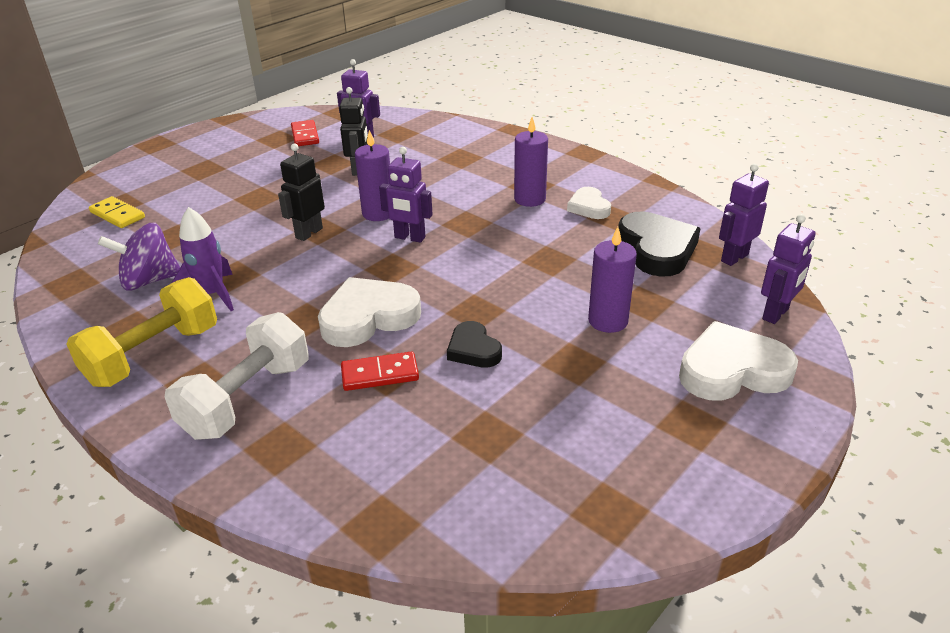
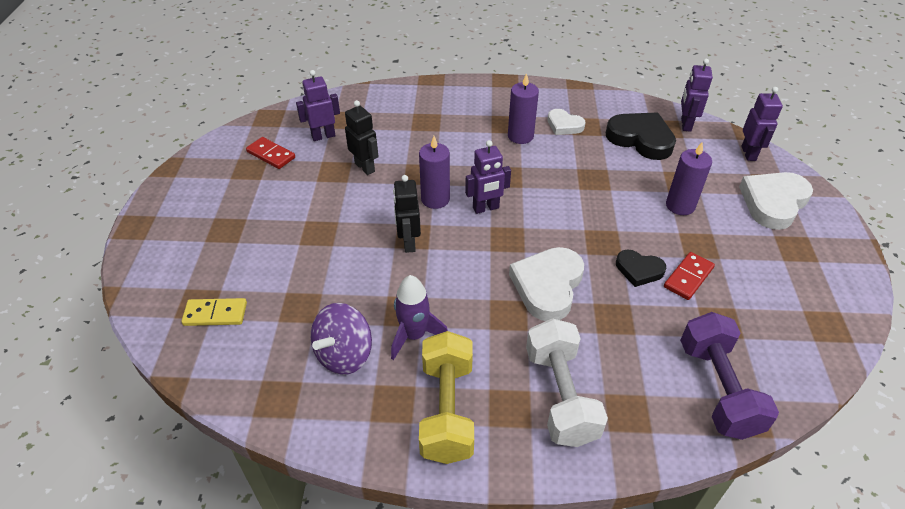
camera: 40 degrees left, 10 degrees up
(380, 374) = (612, 322): red domino -> red domino (688, 277)
(390, 484) = (717, 389): none -> purple dumbbell

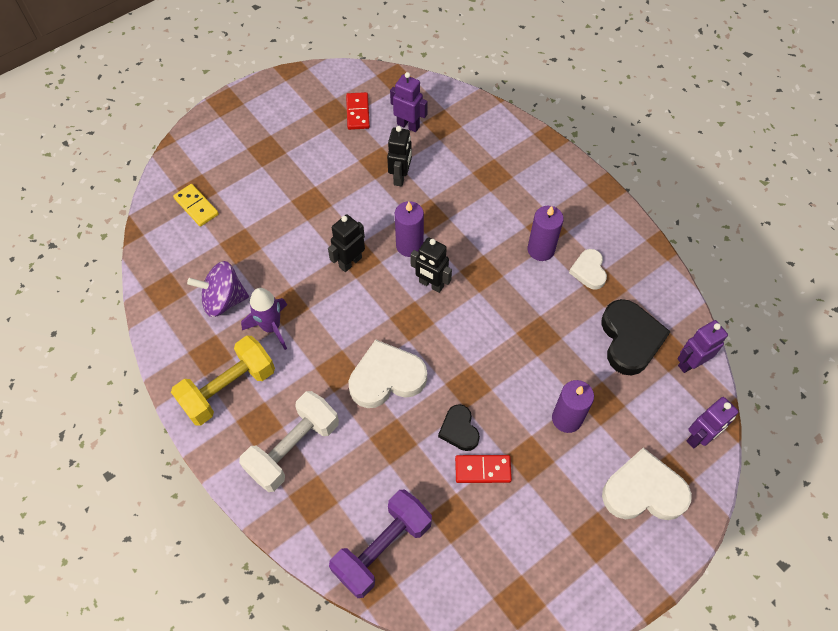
camera: 50 degrees right, 15 degrees up
(486, 208) = (431, 284): purple robot -> black robot

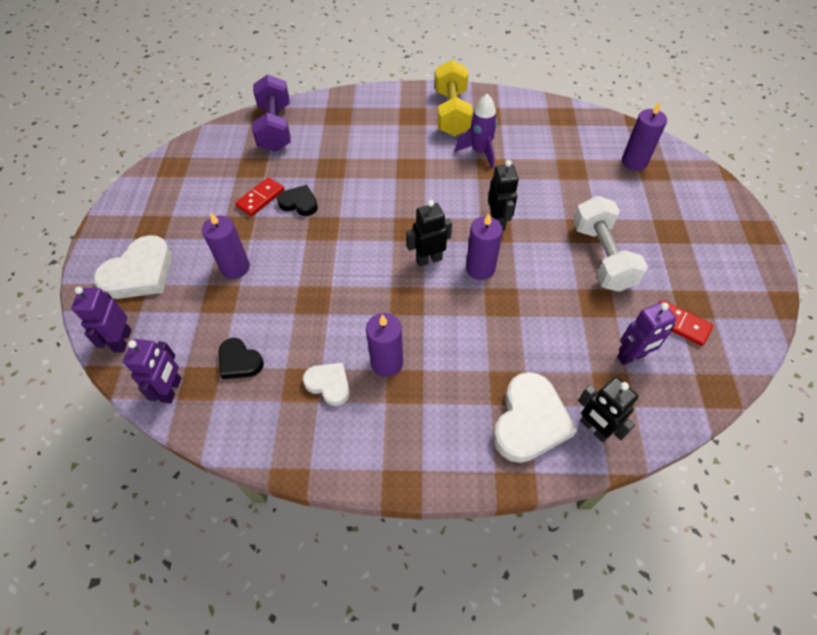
camera: 130 degrees right, 5 degrees down
(196, 206) = (634, 162): yellow domino -> purple candle
(223, 300) = (527, 140): purple spinning top -> none
(293, 448) = (379, 122): white dumbbell -> white dumbbell (602, 257)
(386, 378) = (378, 188): white heart -> white heart (529, 421)
(400, 177) = (564, 308): black robot -> black robot (594, 428)
(630, 339) = (239, 361): black heart -> black heart, size x0.58

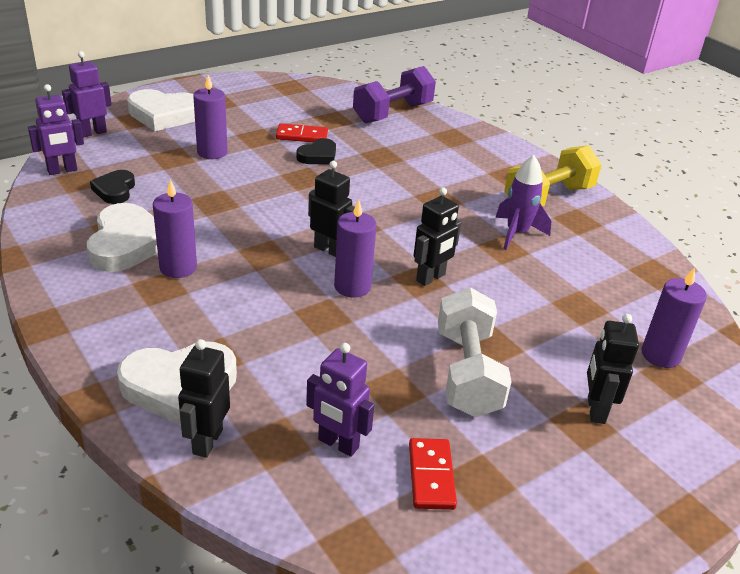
camera: 50 degrees right, 20 degrees down
(299, 203) = (318, 156): black heart -> black heart turned 60 degrees clockwise
(329, 384) = (127, 243): white heart -> white heart, size x1.73
(602, 257) = (467, 373): white dumbbell -> white dumbbell turned 45 degrees counterclockwise
(663, 218) = (595, 410): none -> black robot

